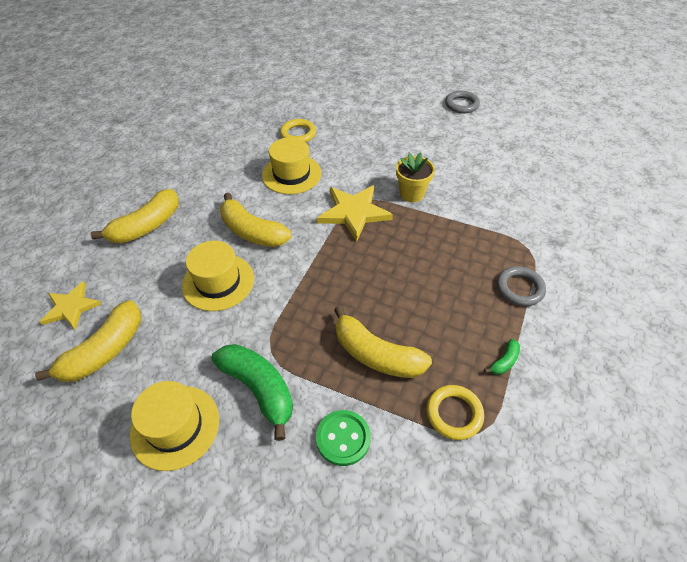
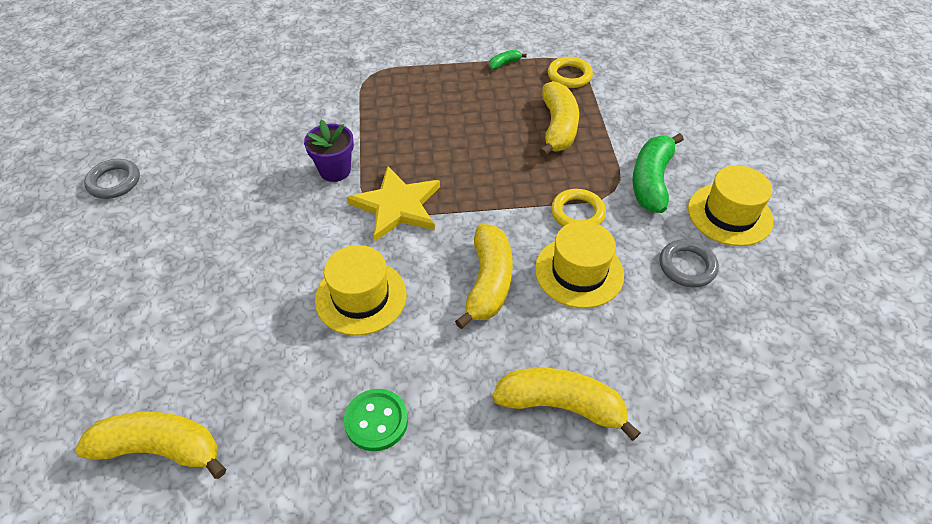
camera: 120 degrees left, 0 degrees up
(71, 307) = (725, 390): yellow star -> none
(105, 351) = (731, 314): yellow banana -> yellow banana (161, 449)
(298, 134) = (261, 336): yellow ring -> yellow ring (577, 213)
(343, 438) = (640, 120): green button -> green button (376, 421)
(412, 194) = (335, 170): yellow flower pot -> purple flower pot
(504, 361) = (504, 63): green banana -> green banana turned 45 degrees counterclockwise
(519, 288) = (423, 70): grey ring -> grey ring (687, 266)

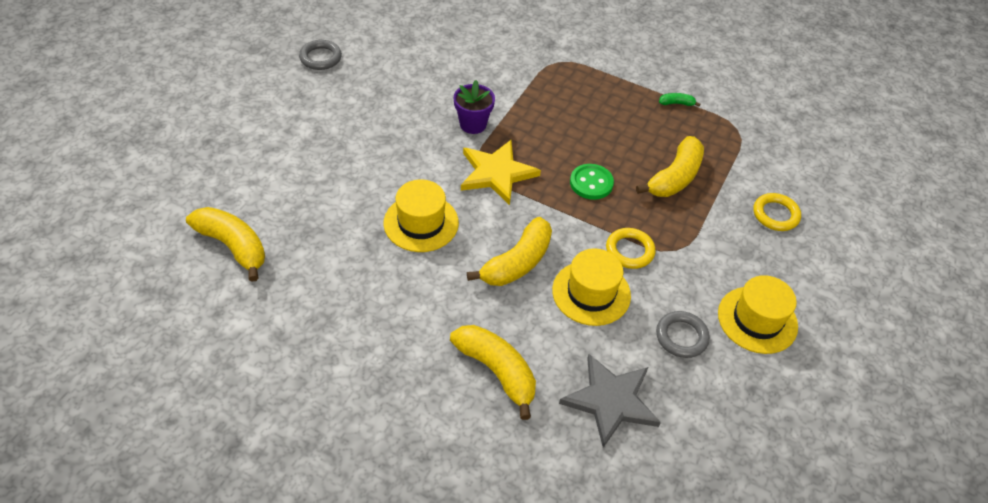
camera: 30 degrees right, 0 degrees up
(376, 421) = (369, 307): green button -> green button (591, 183)
(569, 76) = (724, 140): yellow ring -> yellow ring (775, 214)
(651, 181) = (715, 259): green banana -> none
(684, 366) = (611, 401): none -> grey star

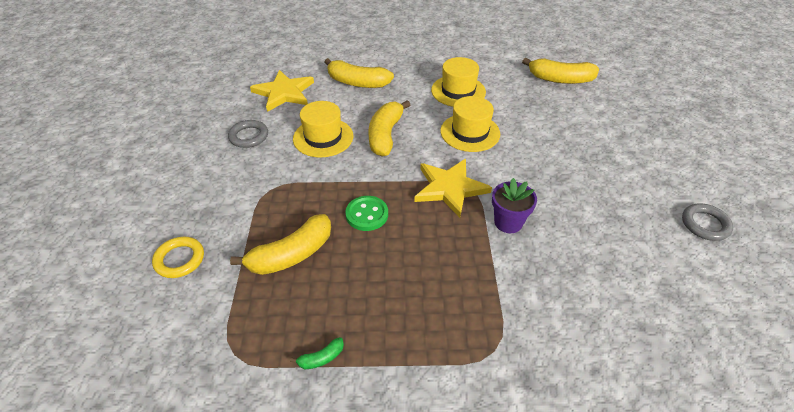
camera: 155 degrees right, 5 degrees down
(611, 401) = (284, 93): grey star -> yellow star
(629, 251) = (307, 174): yellow ring -> none
(674, 177) = (291, 255): yellow banana -> yellow banana turned 135 degrees counterclockwise
(757, 320) = (192, 166): yellow hat -> yellow hat (458, 91)

